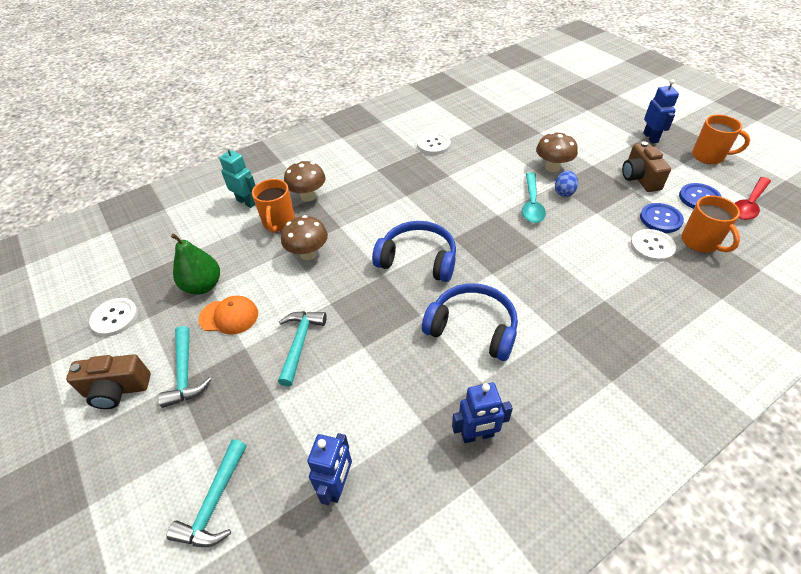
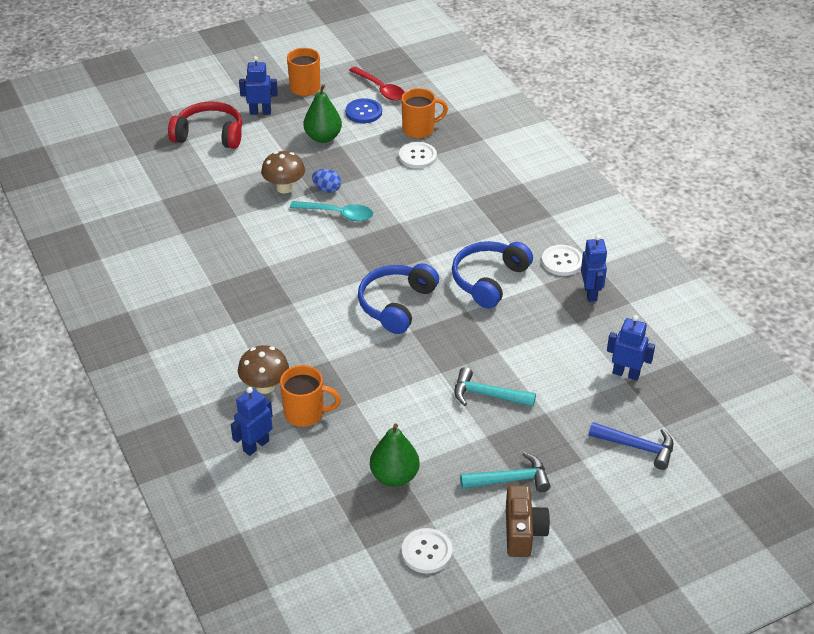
camera: 85 degrees left, 5 degrees down
(214, 503) = (637, 447): turquoise hammer -> blue hammer
(229, 316) = (444, 450): orange cap -> none
(246, 202) = (256, 445): turquoise robot -> blue robot
(308, 254) = (366, 387): brown mushroom -> none
(433, 145) = (203, 270): white button -> white button (562, 261)
(600, 118) = (209, 135): none -> red headphones
(639, 178) = (323, 137): brown camera -> green pear
(660, 219) = (384, 142): blue button -> none

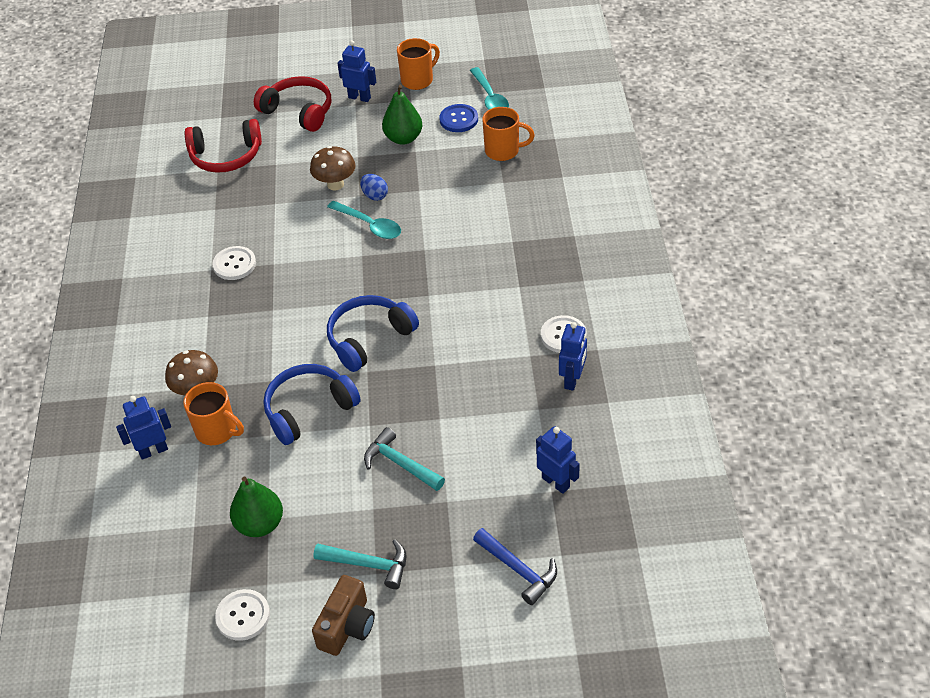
camera: 25 degrees right, 5 degrees up
(163, 186) = (226, 156): none -> red headphones
(380, 89) = (490, 97): red spoon -> turquoise spoon
(417, 156) = (484, 180): white button -> white button (234, 264)
(489, 280) = (476, 336): blue headphones -> blue headphones (309, 409)

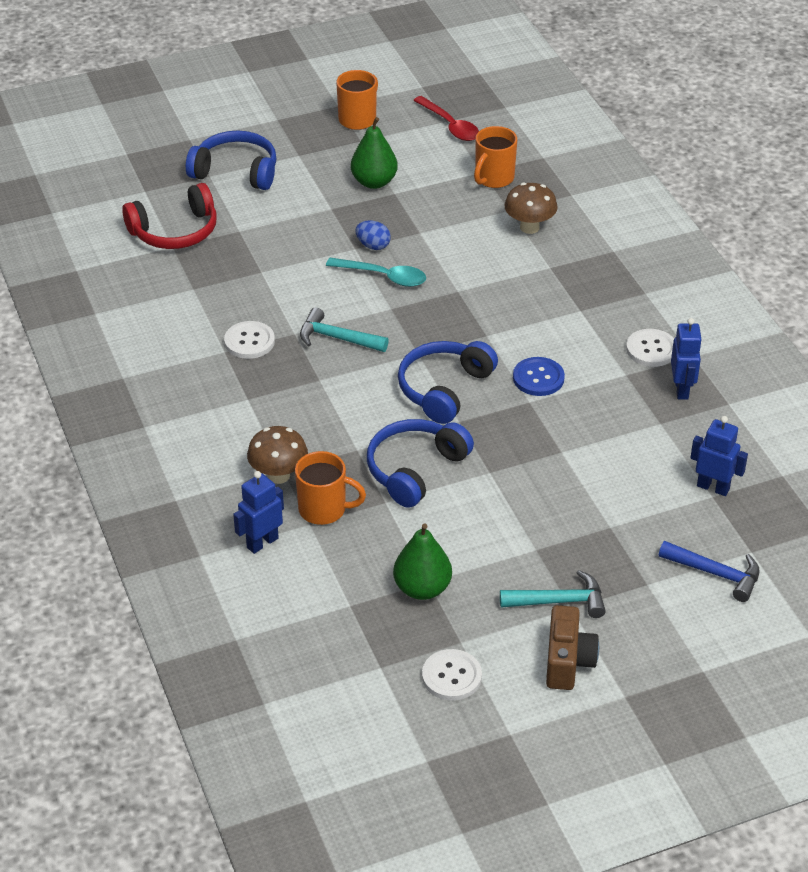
camera: 20 degrees left, 5 degrees down
(299, 111) = (236, 171): red headphones -> blue headphones
(335, 184) = (321, 241): brown mushroom -> brown mushroom (529, 227)
(359, 97) = (300, 147): blue robot -> none
(400, 463) = (542, 502): turquoise hammer -> turquoise hammer (337, 338)
(459, 119) = (426, 153): blue button -> blue button (538, 378)
(490, 97) = (450, 125): turquoise spoon -> red spoon
(503, 151) = (493, 178): orange mug -> orange mug turned 135 degrees clockwise

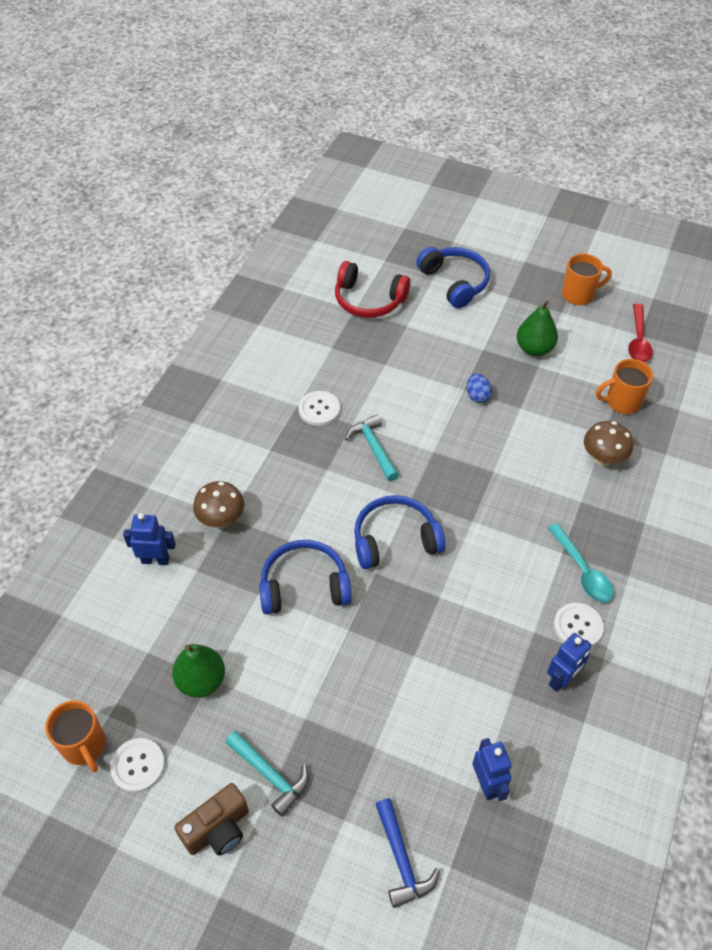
camera: 45 degrees right, 10 degrees up
(324, 509) = (217, 567): orange mug -> orange mug (84, 745)
(383, 276) = (457, 424): turquoise spoon -> turquoise spoon (582, 570)
(538, 378) = (467, 583): blue button -> none

